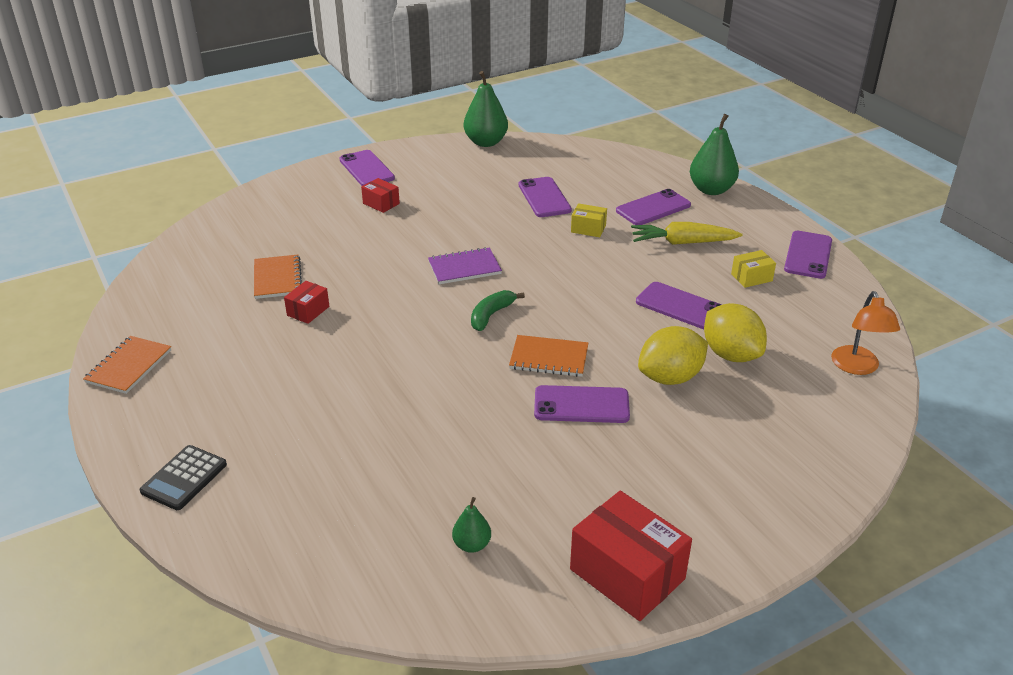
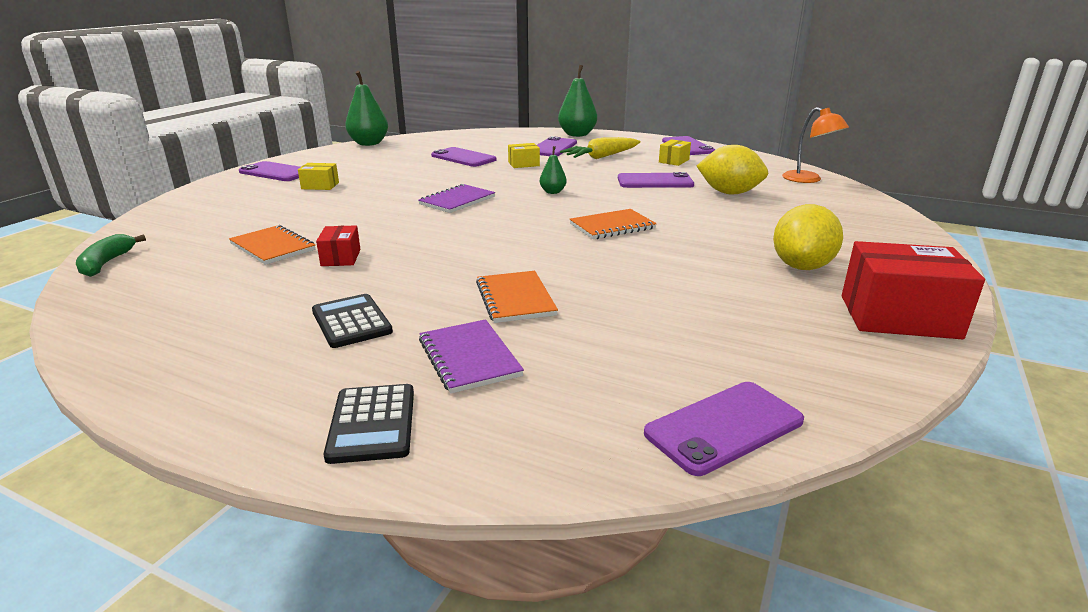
camera: 35 degrees left, 10 degrees down
(129, 366) = (153, 357): orange notebook -> orange notebook (515, 299)
(252, 385) = (351, 321): none -> black calculator
(283, 453) = (469, 358): none -> purple notebook
(381, 203) = (320, 186): red box -> yellow box
(472, 545) = (761, 348): green pear -> green pear (553, 192)
(491, 315) = (524, 218): green banana -> green banana (106, 263)
(581, 405) = (683, 242): purple phone -> purple phone (724, 427)
(670, 377) = (714, 212): yellow lemon -> yellow lemon (801, 266)

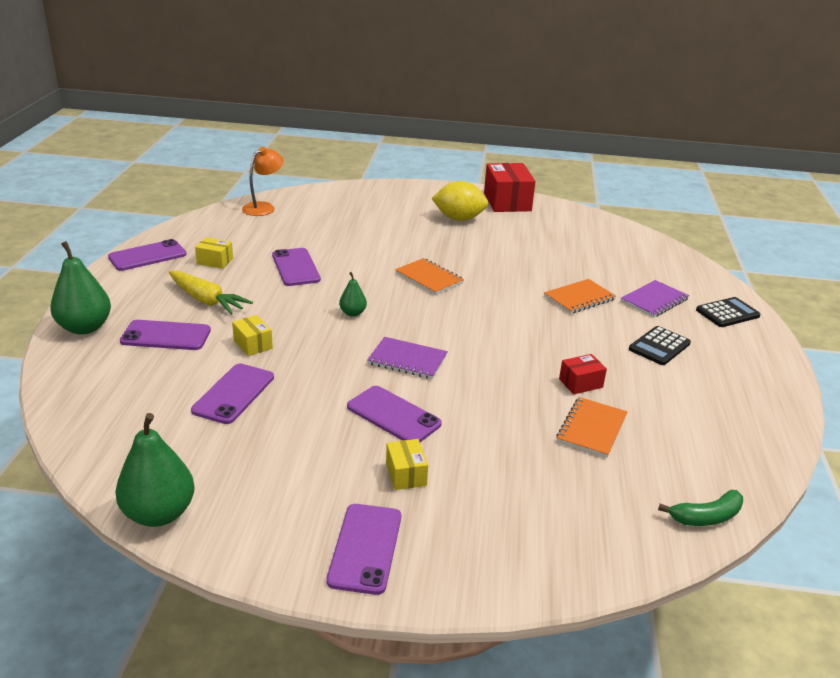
camera: 110 degrees left, 5 degrees up
(724, 427) = (641, 240): purple phone -> purple phone (393, 415)
(729, 193) = (317, 237): yellow lemon -> none

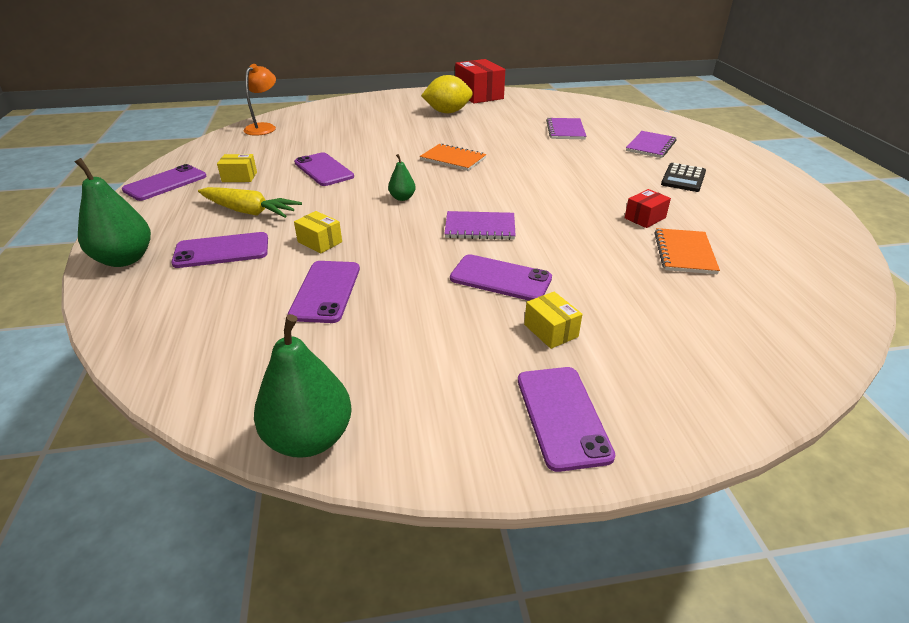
camera: 15 degrees left, 5 degrees up
(572, 264) = (565, 130): none -> purple notebook
(579, 298) = (591, 154): orange notebook -> none
(706, 517) = (839, 306): green banana -> none
(727, 313) = (713, 146): black calculator -> none

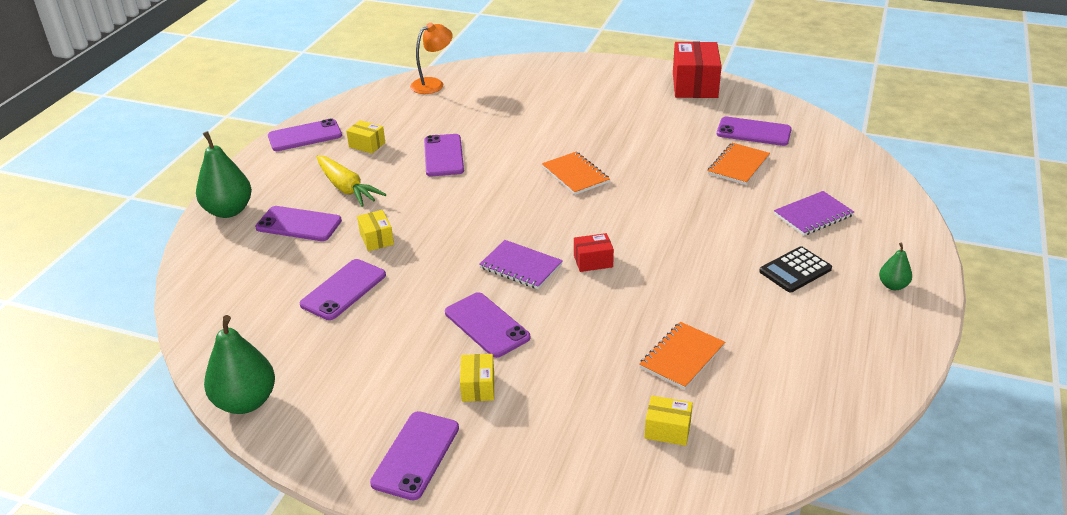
camera: 30 degrees right, 0 degrees up
(402, 198) = (484, 211): green pear -> green pear (893, 285)
(447, 112) = (633, 105): yellow lemon -> none
(551, 111) = (753, 132): none -> purple phone
(565, 130) = (738, 165): purple notebook -> orange notebook
(645, 218) = (690, 306): red box -> red box (593, 261)
(744, 308) = (667, 430): none -> yellow box

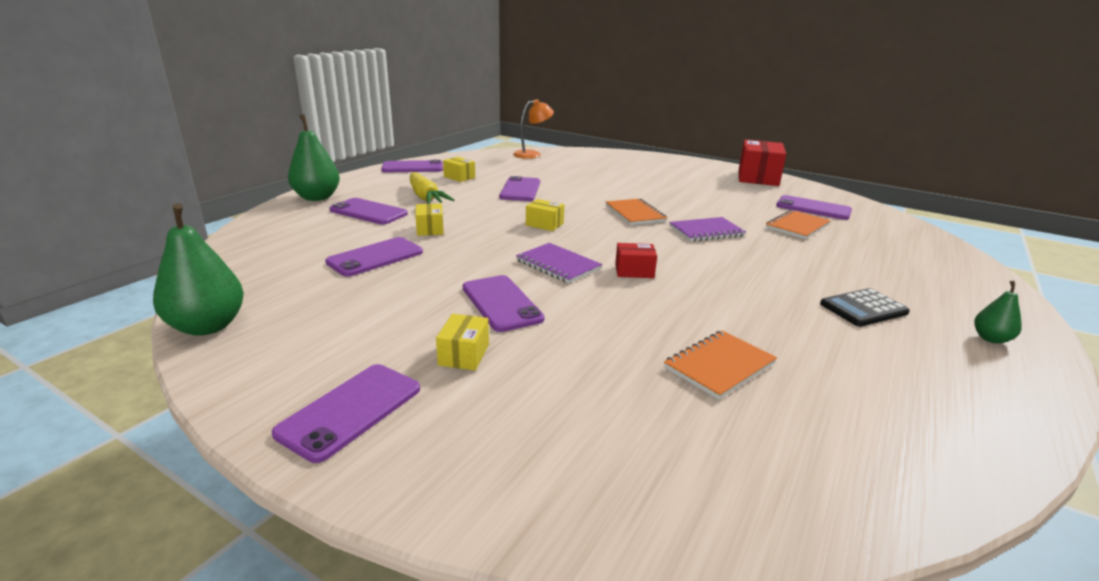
camera: 10 degrees right, 10 degrees down
(667, 430) = (688, 442): yellow box -> yellow box (544, 224)
(813, 215) = (880, 269): purple notebook -> purple notebook (706, 231)

